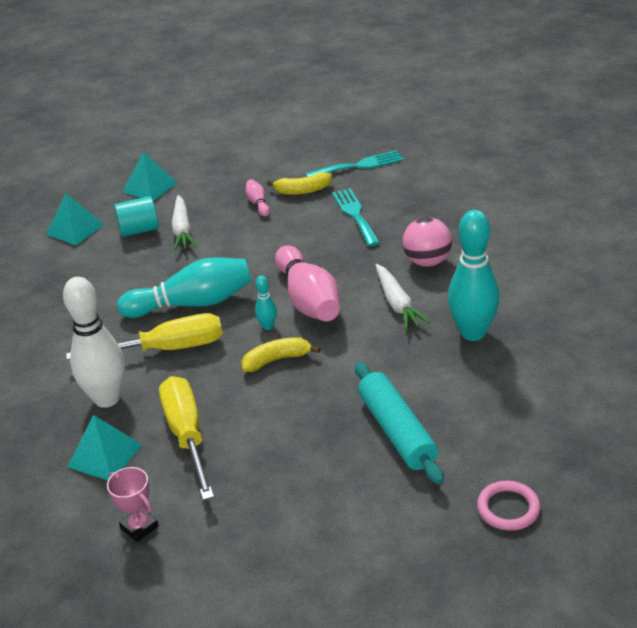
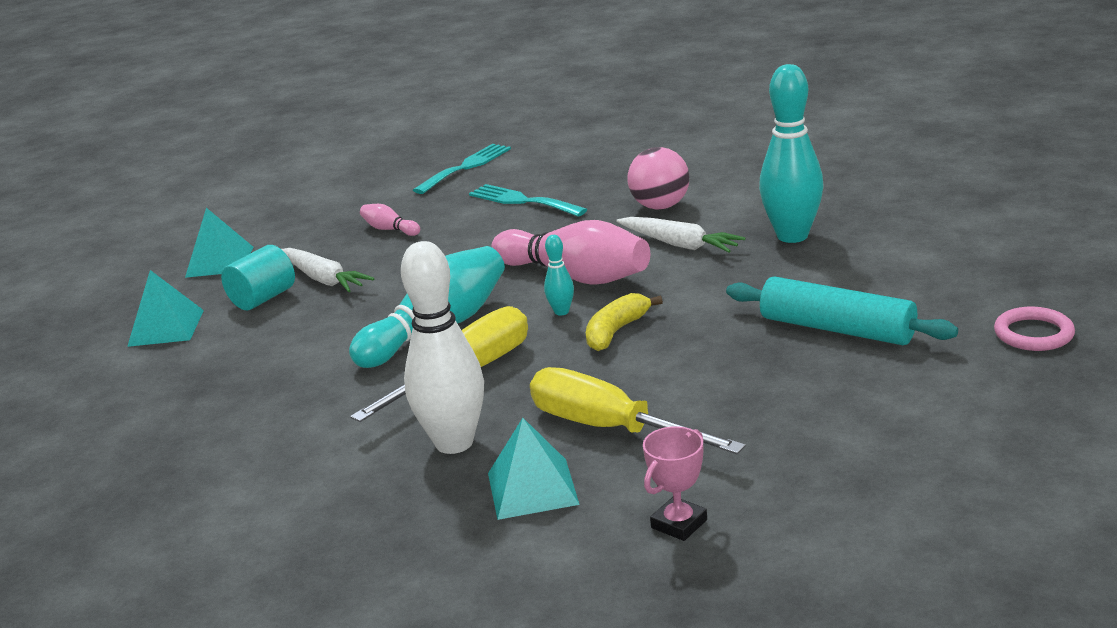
camera: 35 degrees left, 10 degrees down
(139, 527) = (679, 524): pink trophy -> pink trophy turned 60 degrees counterclockwise
(302, 190) = (429, 204): yellow banana -> none

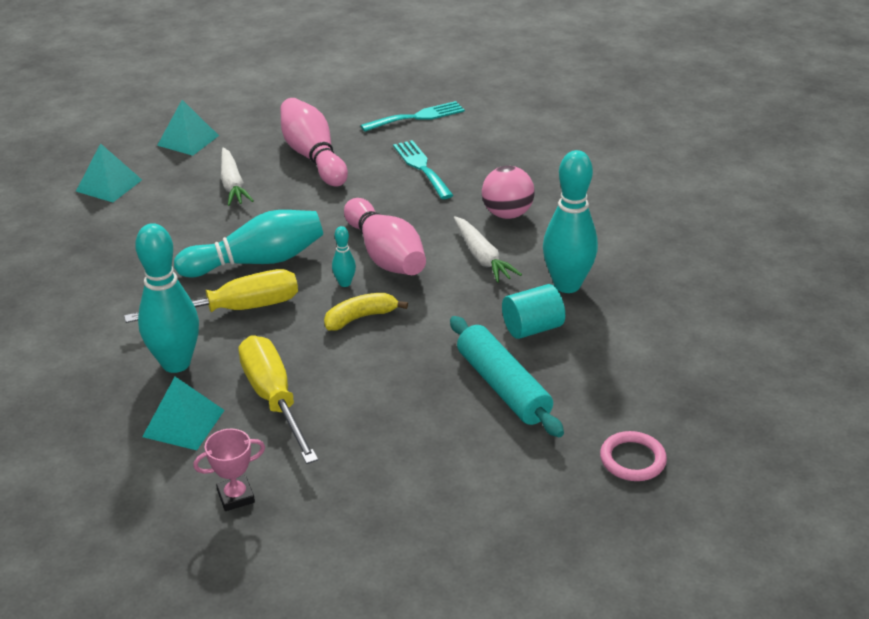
camera: 25 degrees right, 10 degrees up
(263, 298) = (183, 185): turquoise cylinder -> turquoise cylinder (532, 328)
(389, 229) = (313, 156): pink bowling pin -> pink bowling pin, size x2.25
(454, 443) = (176, 363): white bowling pin -> turquoise bowling pin

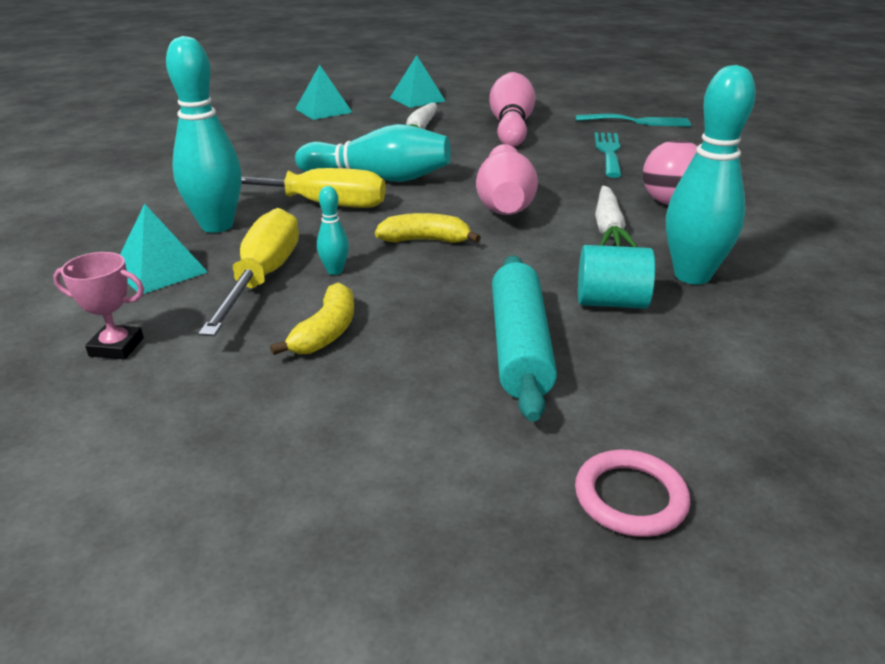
camera: 30 degrees right, 5 degrees down
(345, 283) = (440, 211): turquoise bowling pin -> turquoise bowling pin (335, 271)
(369, 425) = (326, 332): none -> yellow banana

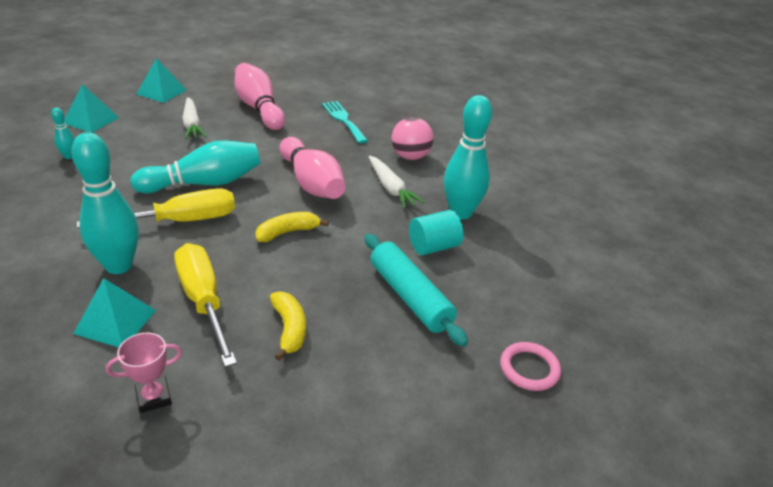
camera: 35 degrees left, 5 degrees up
(335, 271) = (249, 278): turquoise bowling pin -> turquoise bowling pin (69, 156)
(638, 121) = (341, 86): turquoise fork -> none

